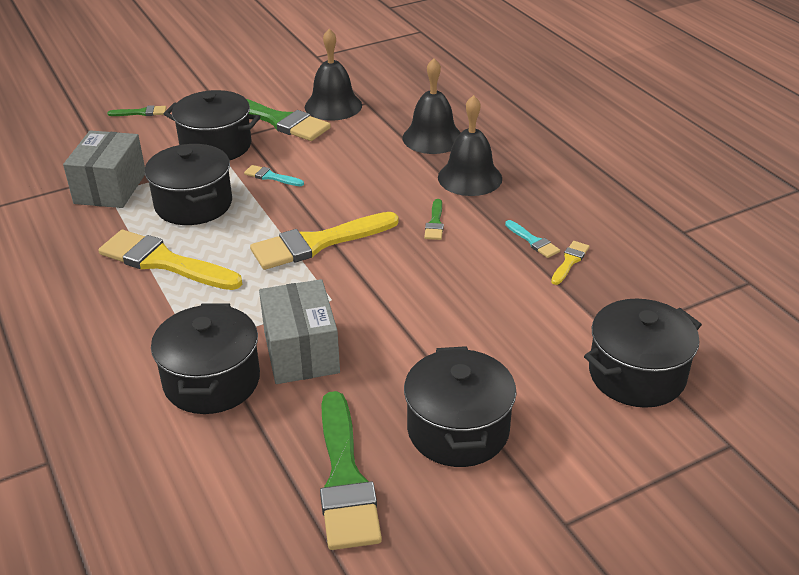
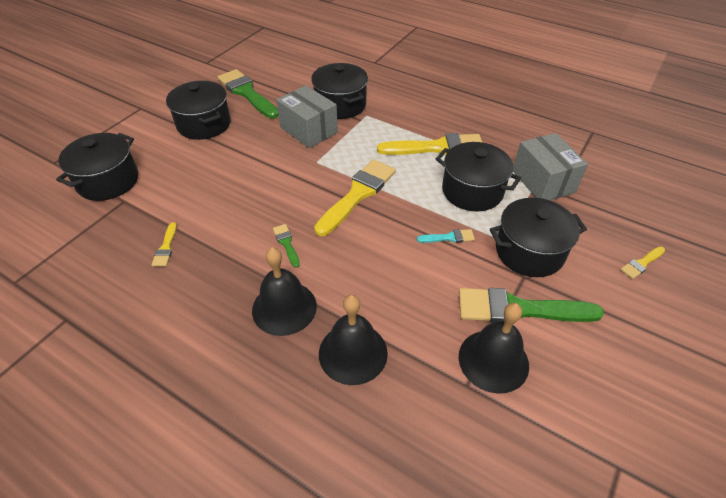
camera: 150 degrees right, 10 degrees up
(141, 112) = (641, 263): green brush -> yellow brush
(533, 241) = (200, 256): turquoise brush -> none

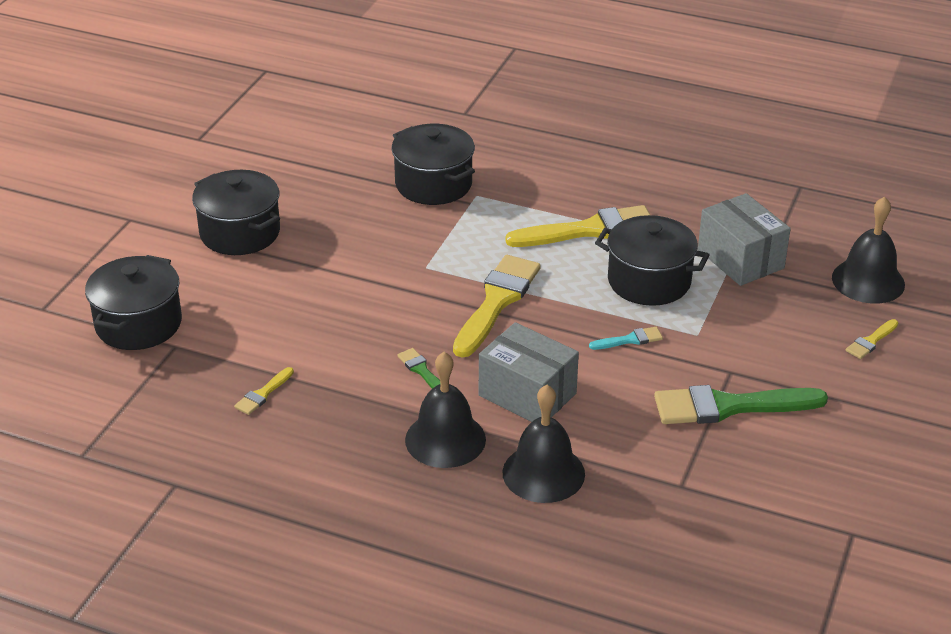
camera: 10 degrees left, 10 degrees down
(166, 247) = (263, 393): yellow brush -> yellow brush turned 45 degrees clockwise
(247, 93) = (285, 180): green brush -> none
(309, 130) = (399, 225): grey box -> grey box (527, 394)
(493, 360) = (707, 459): black bell -> black bell (868, 281)
(529, 252) = (733, 344): black pot -> none

